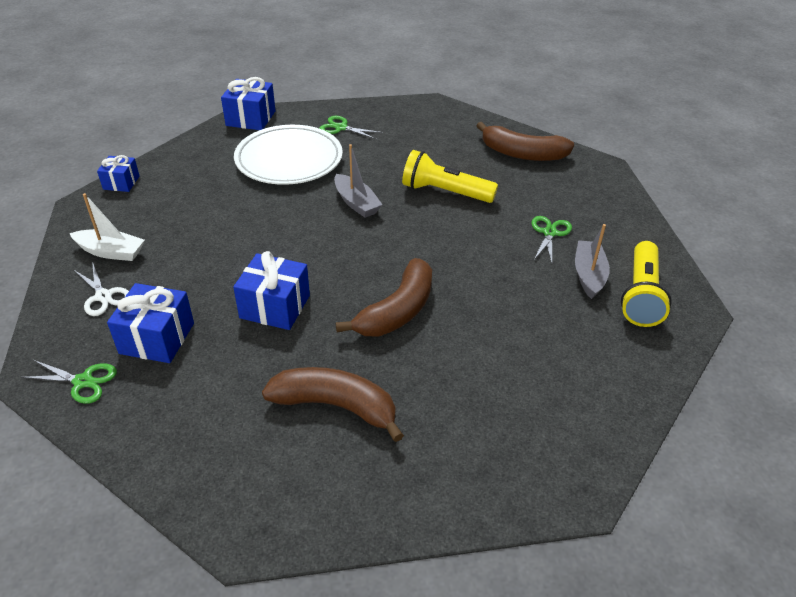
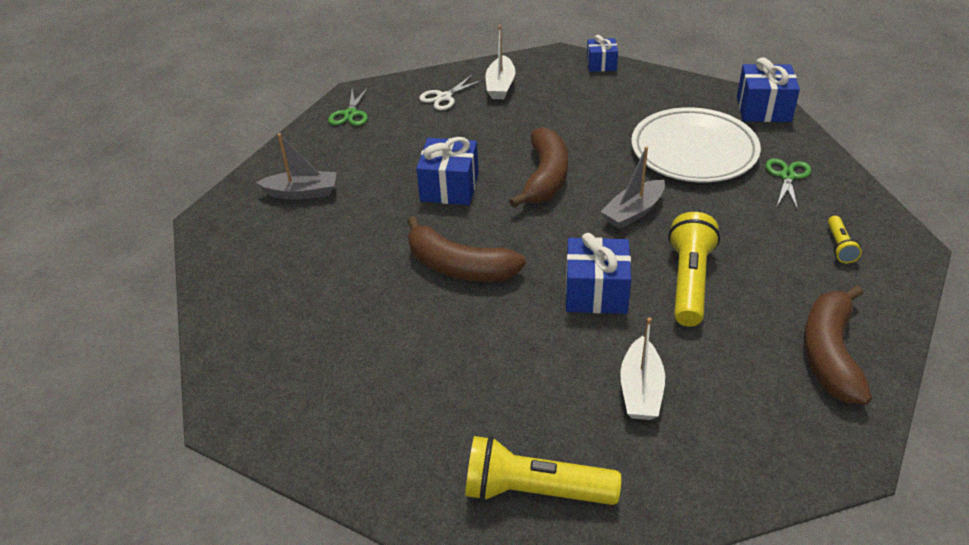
camera: 85 degrees right, 0 degrees up
(157, 338) = (400, 134): blue gift -> blue gift (596, 292)
(336, 406) = (331, 244): brown banana -> brown banana (545, 177)
(424, 126) = (840, 246): none -> yellow flashlight
(549, 233) = (641, 390): green scissors -> white boat
(589, 275) = (562, 432): grey boat -> grey boat (302, 193)

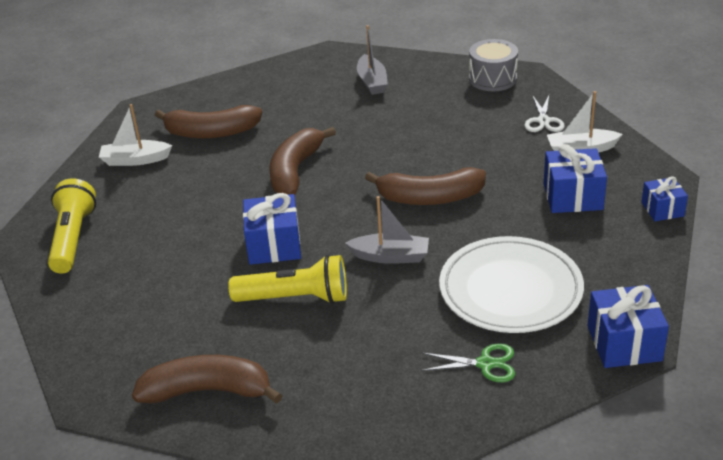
camera: 80 degrees right, 5 degrees down
(337, 338) = (211, 132): none -> brown banana
(350, 114) = (492, 79): green scissors -> grey drum
(444, 97) = (543, 121): white scissors -> white scissors turned 120 degrees counterclockwise
(449, 187) = (399, 148): blue gift -> blue gift (572, 196)
(633, 212) = (390, 256): grey boat -> grey boat turned 150 degrees clockwise
(641, 390) = (164, 279): white boat -> white boat (135, 160)
(840, 246) = (367, 404): yellow flashlight -> none

